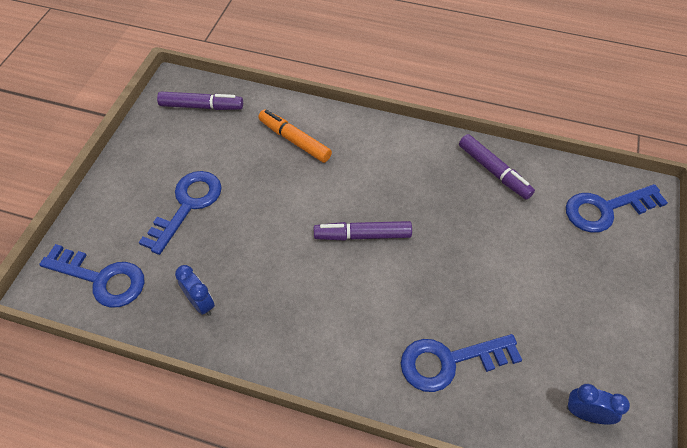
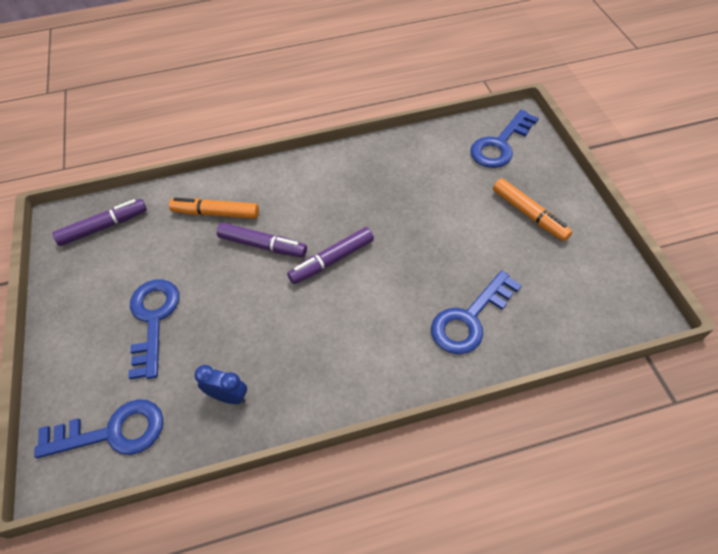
camera: 30 degrees left, 0 degrees up
(494, 171) = (400, 157): purple marker -> purple marker (263, 245)
(583, 296) = (529, 215): none -> orange marker
(585, 414) = (590, 298): blue clock -> none

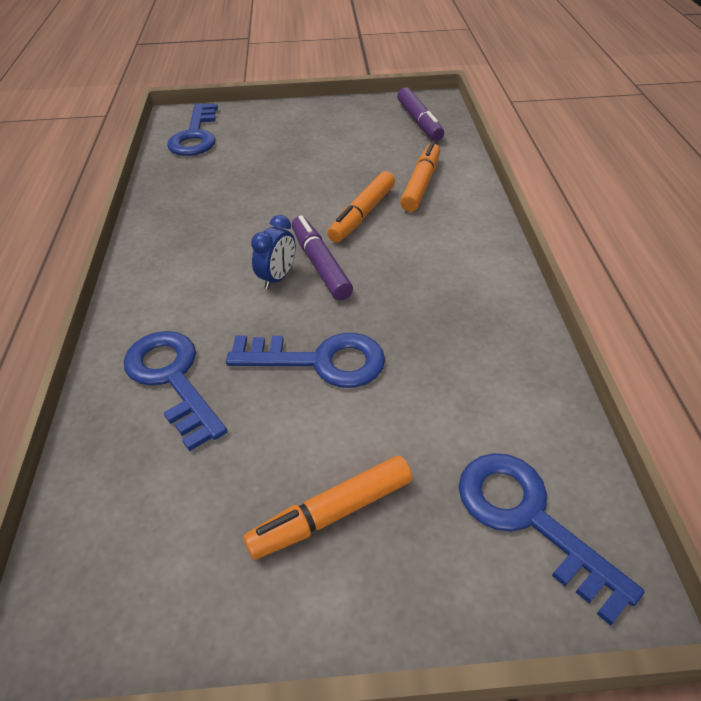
camera: 100 degrees right, 10 degrees down
(153, 320) = (294, 150): blue key -> blue key (319, 361)
(228, 396) = (189, 189): blue clock -> blue clock (277, 278)
(263, 245) = (362, 214): purple marker -> orange marker

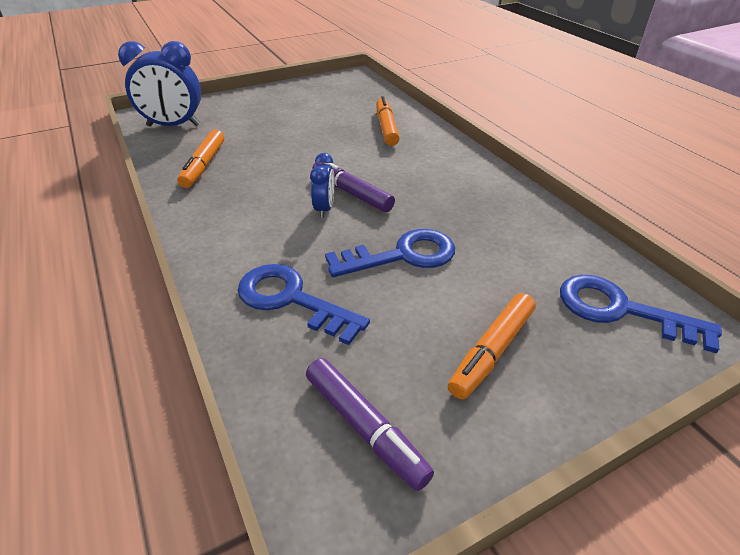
camera: 25 degrees left, 5 degrees down
(195, 136) = (173, 126): blue key -> blue clock
(362, 214) = (358, 154): orange marker -> orange marker (203, 165)
(419, 122) = (353, 89): purple marker -> purple marker (365, 427)

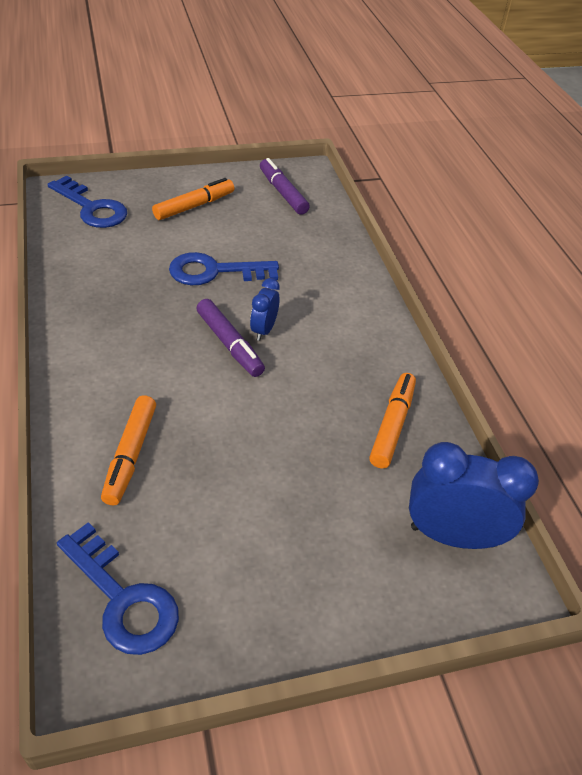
camera: 170 degrees left, 5 degrees up
(292, 300) = (309, 257): blue key -> blue key (122, 598)

